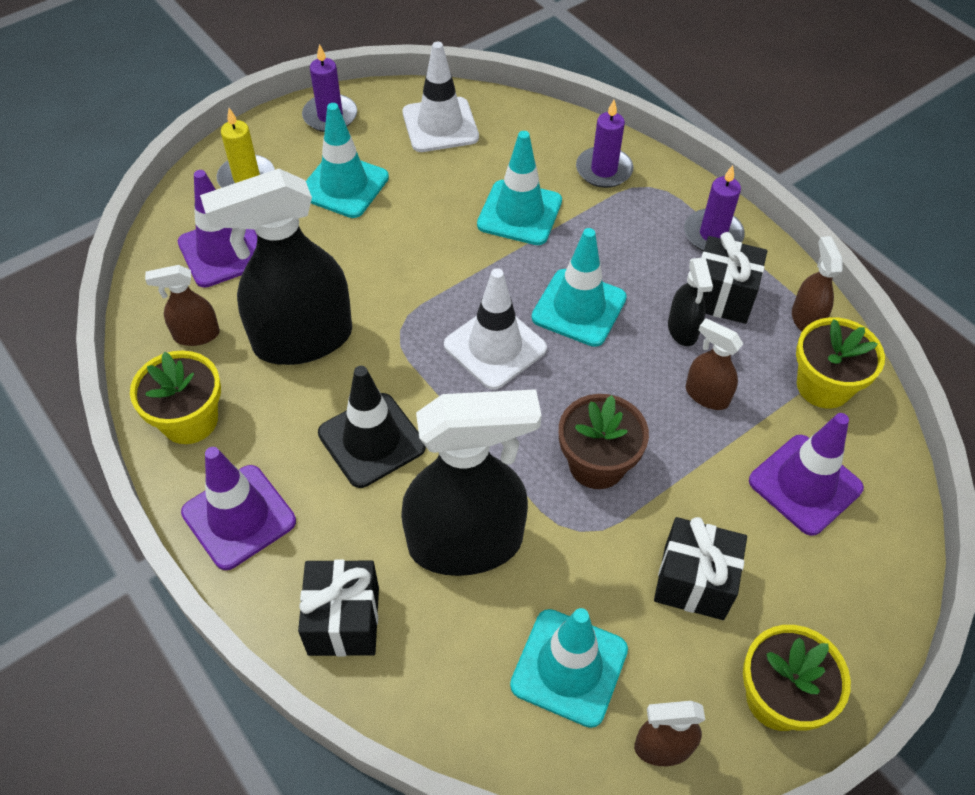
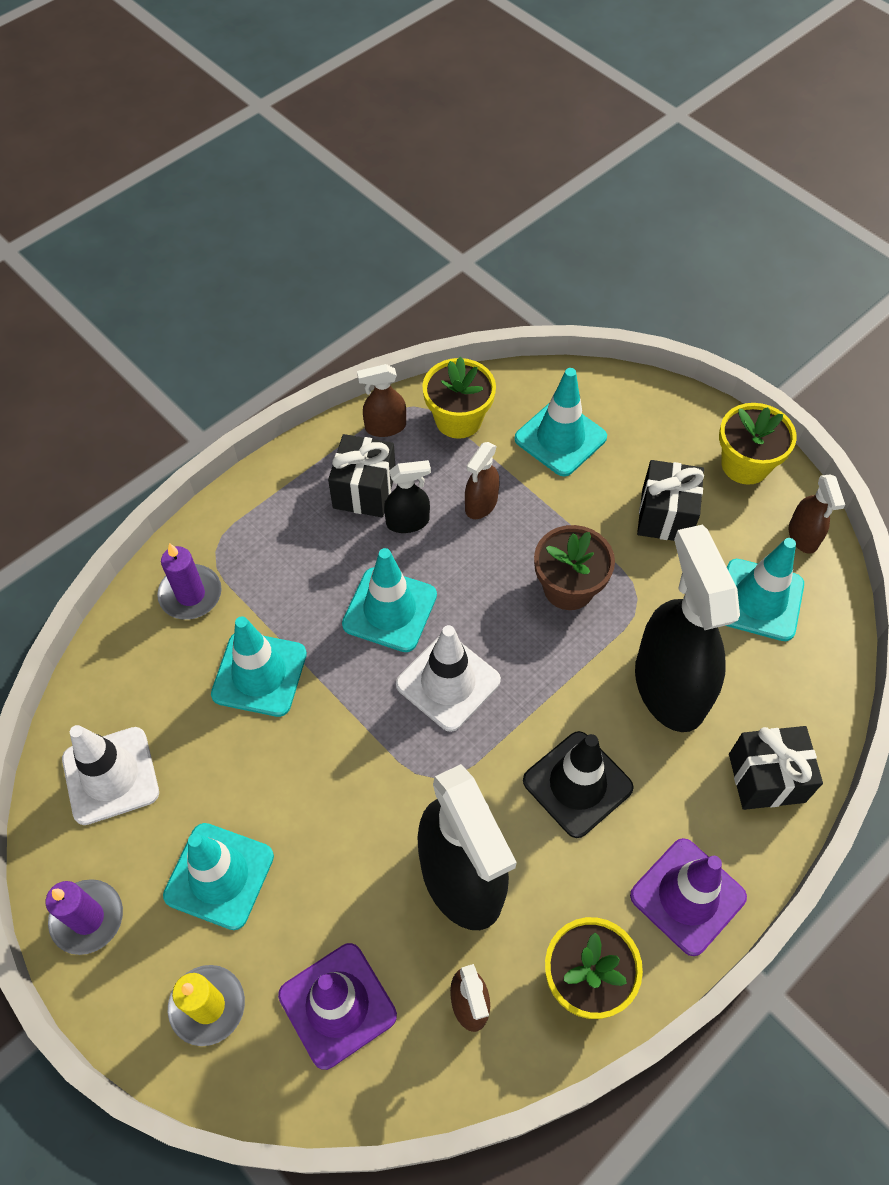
camera: 95 degrees left, 5 degrees up
(713, 234) = (283, 496): purple candle -> none
(805, 484) = (560, 438): purple traffic cone -> turquoise traffic cone

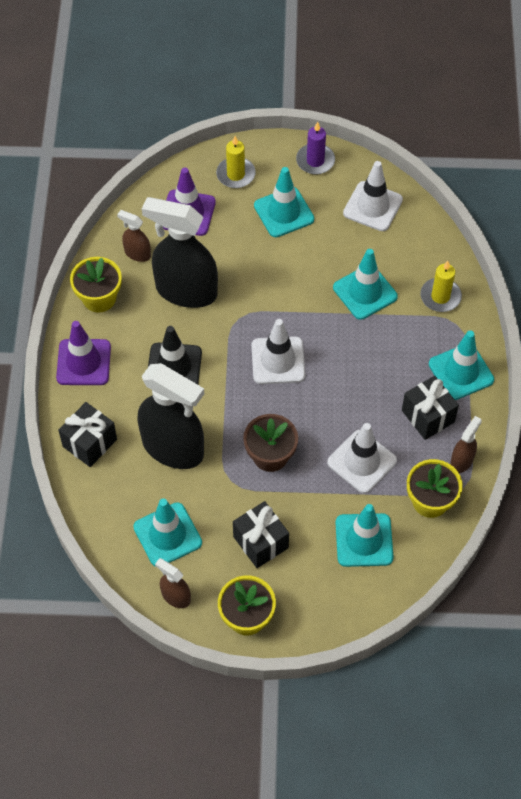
camera: 135 degrees right, 0 degrees up
(190, 594) = (440, 296): purple candle -> yellow candle
(389, 610) = (342, 369): turquoise traffic cone -> turquoise traffic cone (461, 372)
(408, 522) = (386, 419): black spray bottle -> none
(481, 504) = (362, 461): brown spray bottle -> white traffic cone

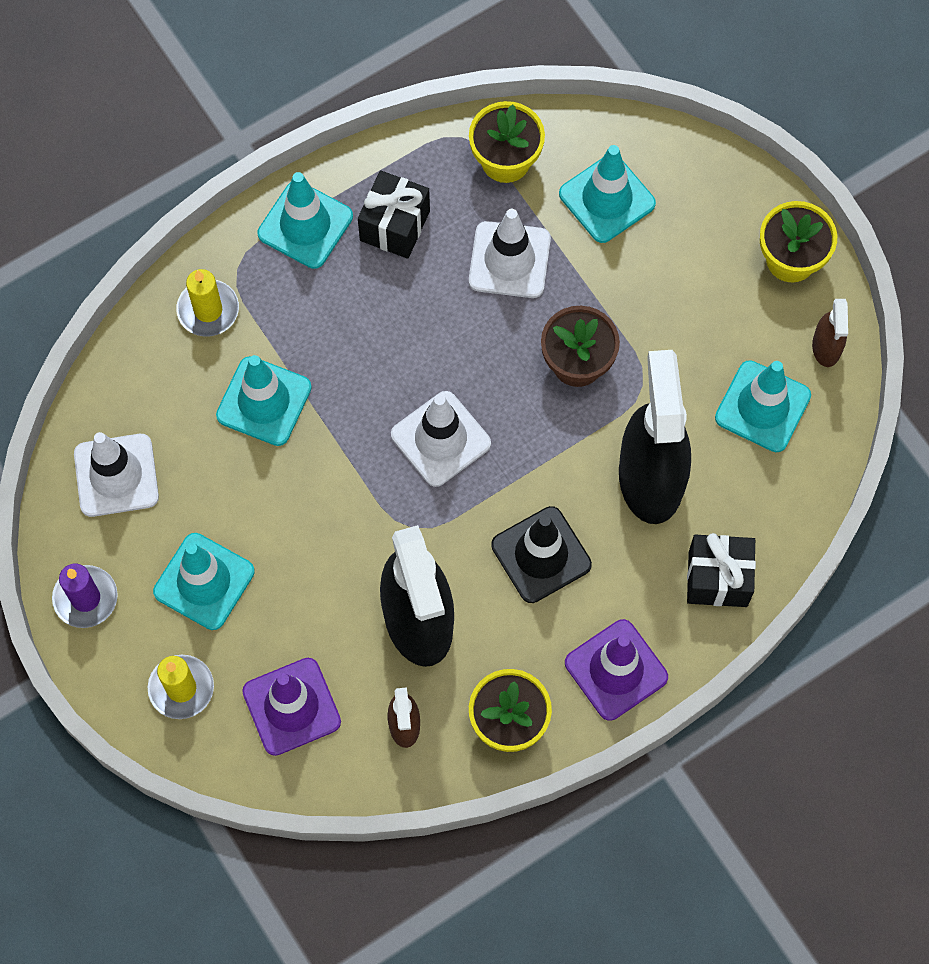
camera: 125 degrees left, 10 degrees up
(260, 542) = (693, 302): black gift -> none
(462, 460) = (428, 157): brown spray bottle -> none

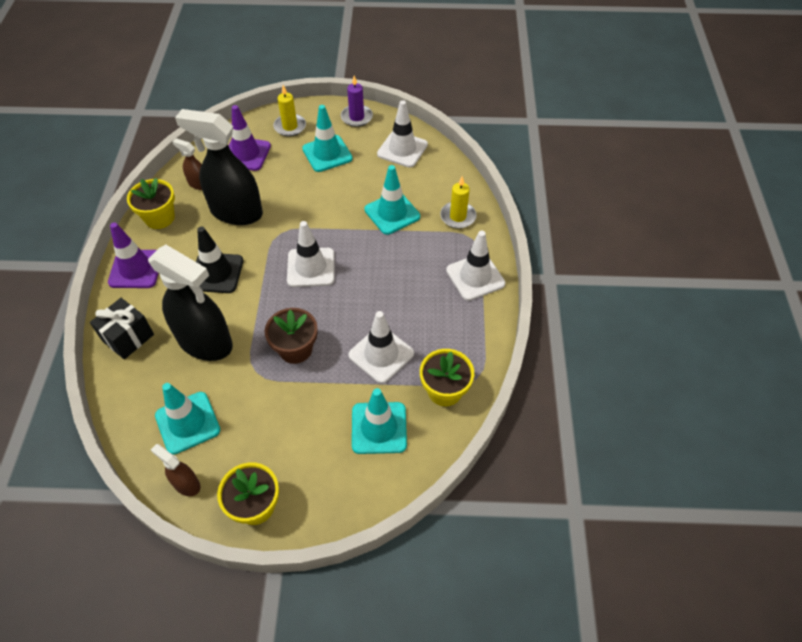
camera: 125 degrees right, 15 degrees down
(305, 225) = (475, 277): turquoise traffic cone -> white traffic cone
(394, 226) = (444, 314): black gift -> none

